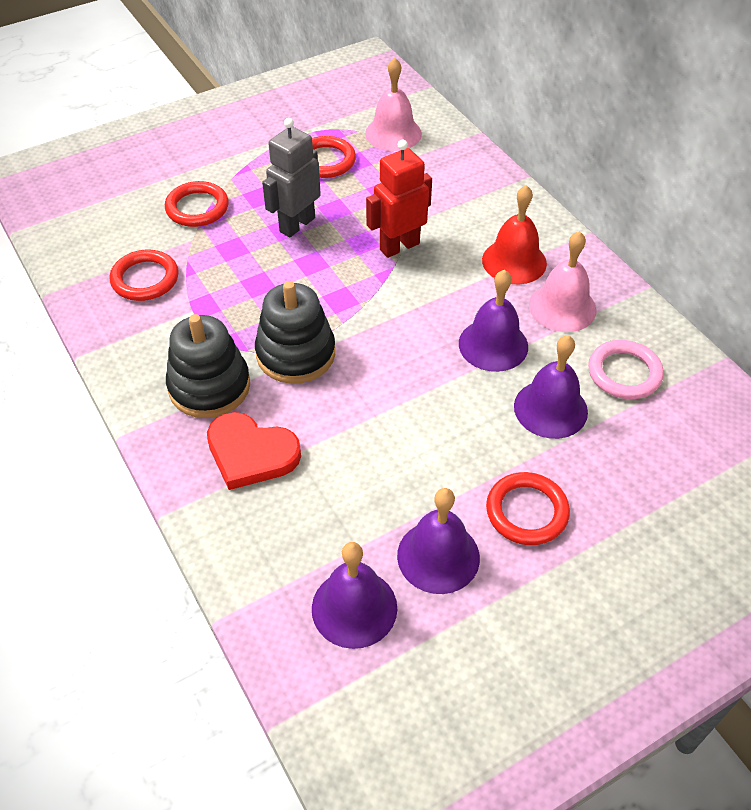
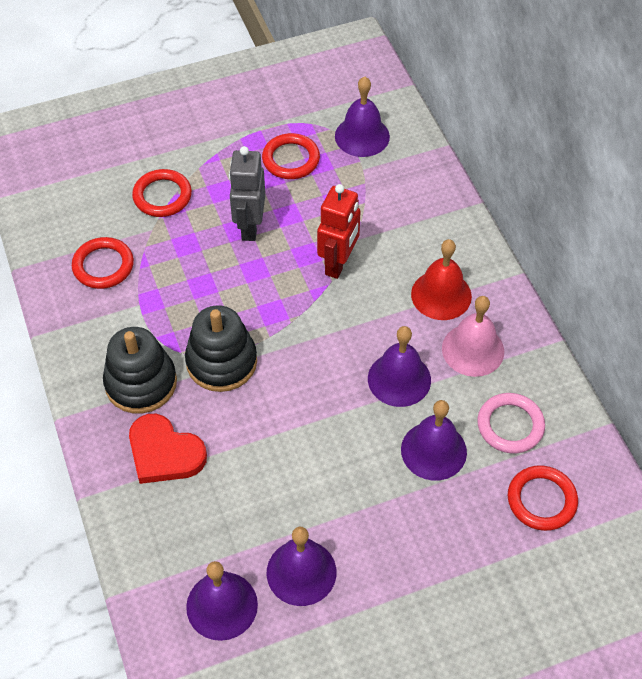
camera: 10 degrees right, 5 degrees up
(296, 225) = (249, 227): grey robot -> grey robot turned 45 degrees counterclockwise
(393, 133) = (362, 136): pink bell -> purple bell
(399, 246) = (338, 263): red robot -> red robot turned 135 degrees clockwise
(527, 511) = (386, 544): red ring -> red ring (541, 500)

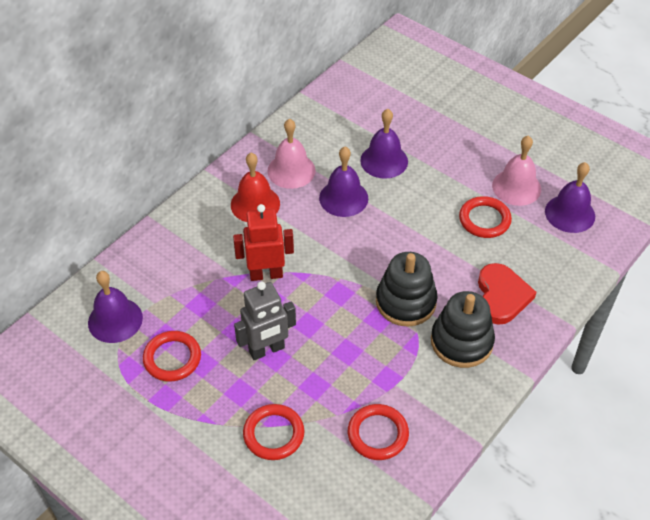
camera: 120 degrees left, 5 degrees down
(301, 572) = (516, 187): purple bell -> pink bell
(510, 425) = (337, 133): pink ring -> none
(541, 500) = (378, 103): red ring -> red ring (484, 220)

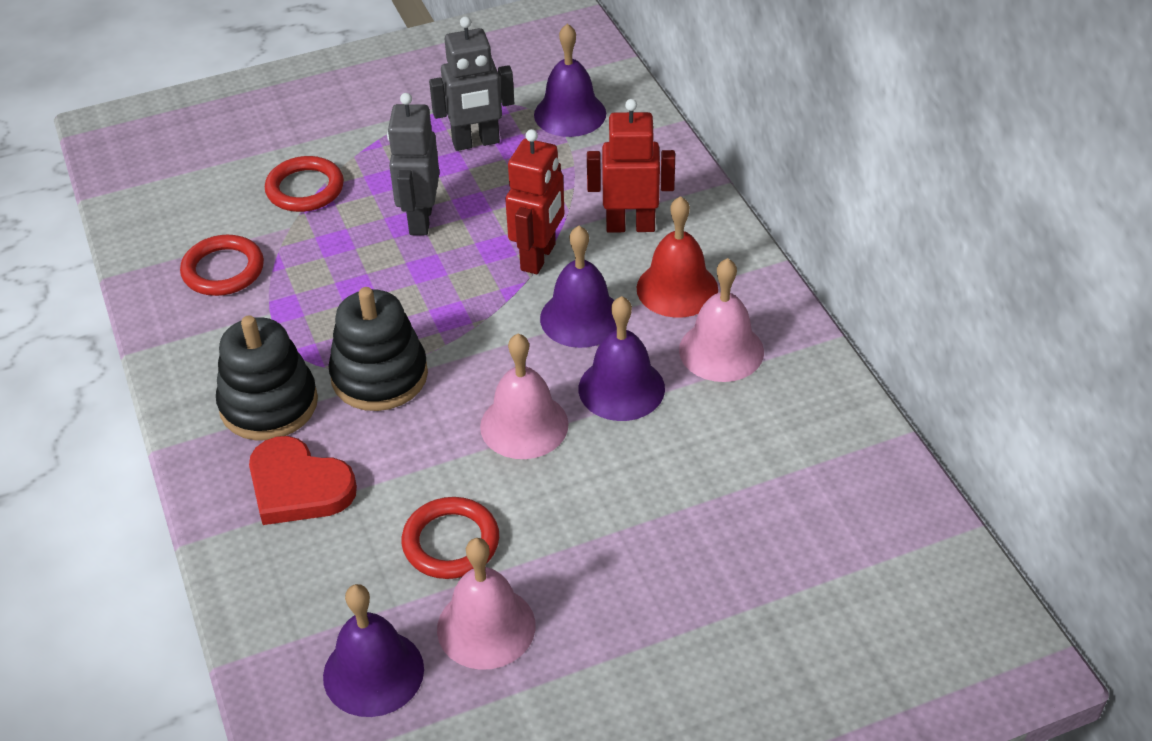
camera: 120 degrees right, 5 degrees down
(172, 358) = (476, 142): red ring -> grey robot
(213, 244) = (630, 226): none -> red robot
(384, 161) = (670, 472): purple bell -> purple bell (581, 317)
(395, 225) = (524, 425): none -> pink bell

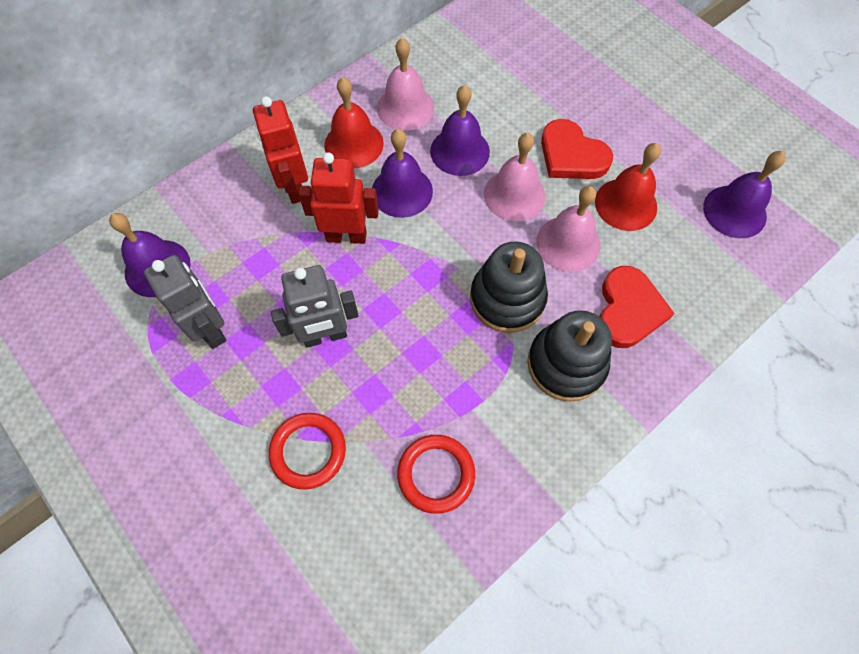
camera: 110 degrees left, 20 degrees up
(451, 542) = (626, 204): red ring -> red bell
(486, 627) = (673, 167): pink bell -> pink bell (568, 243)
(561, 508) = (571, 155): none -> red heart

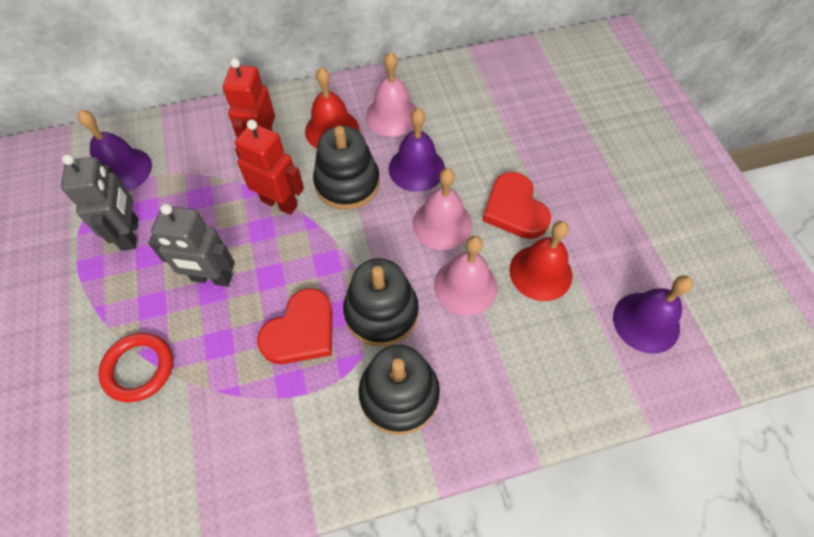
camera: 25 degrees right, 5 degrees down
(402, 191) = (347, 183): purple bell -> black stacking toy
(436, 474) = (227, 439): red ring -> none
(628, 310) = (486, 371): red heart -> red heart (301, 331)

